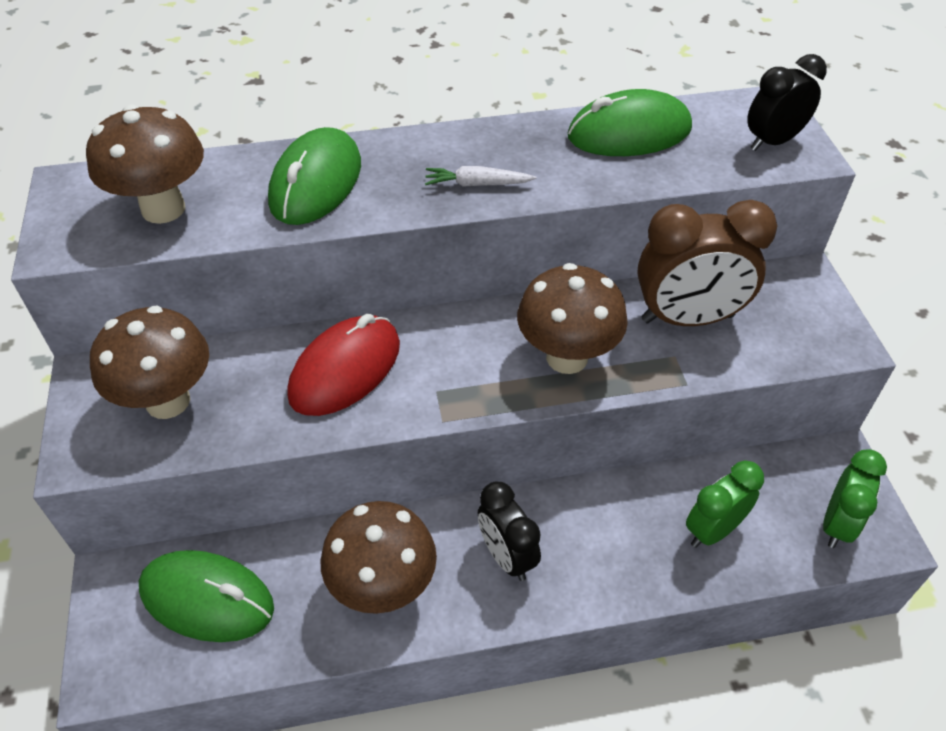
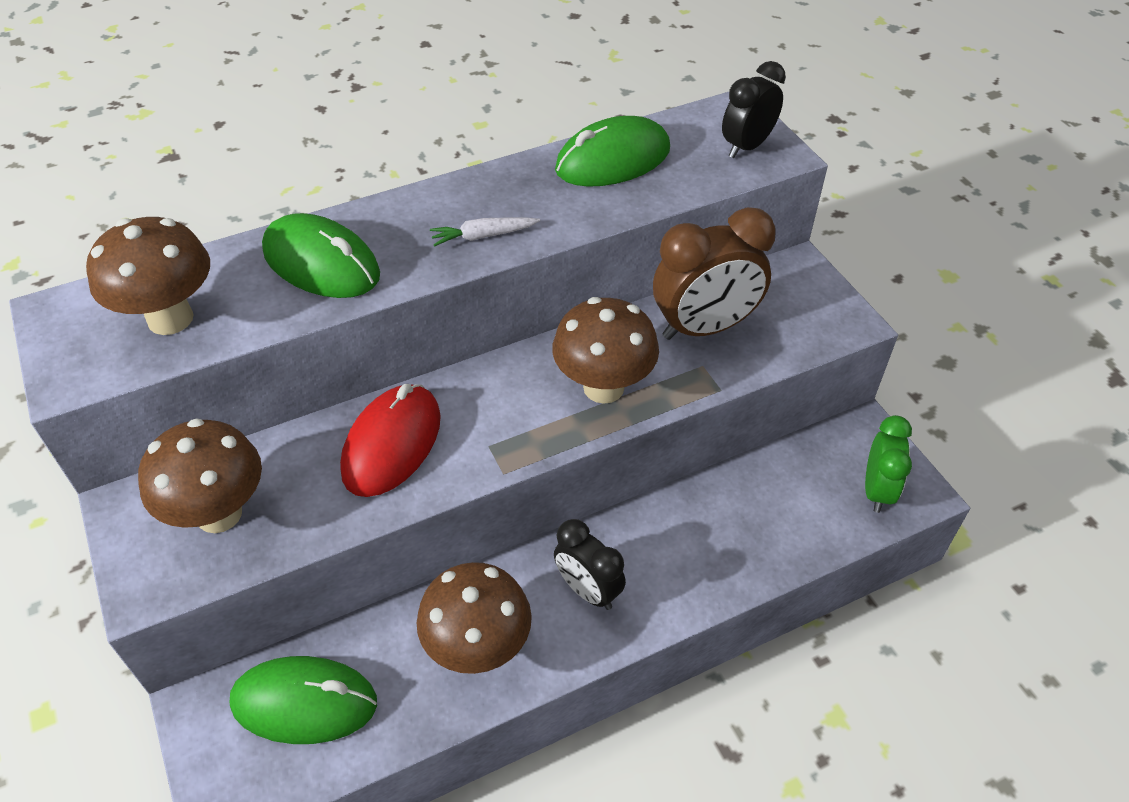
camera: 15 degrees left, 0 degrees up
(316, 183) = (321, 263): green mouse -> green mouse turned 60 degrees counterclockwise
(713, 530) = (770, 521): green clock -> none

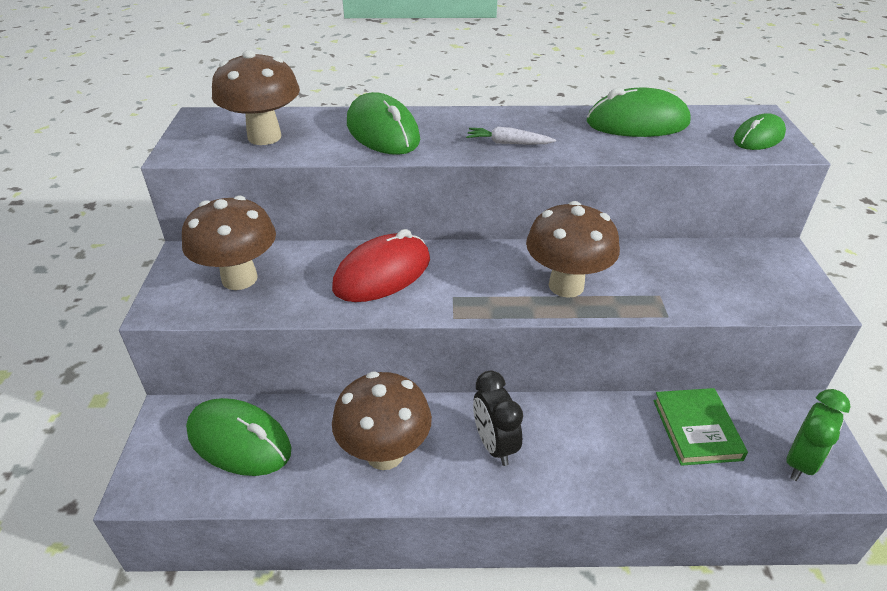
camera: 25 degrees right, 10 degrees down
(704, 327) = (674, 270): brown clock -> none
(746, 146) = (758, 138): black clock -> green mouse
(774, 491) = (696, 429): none -> green book

